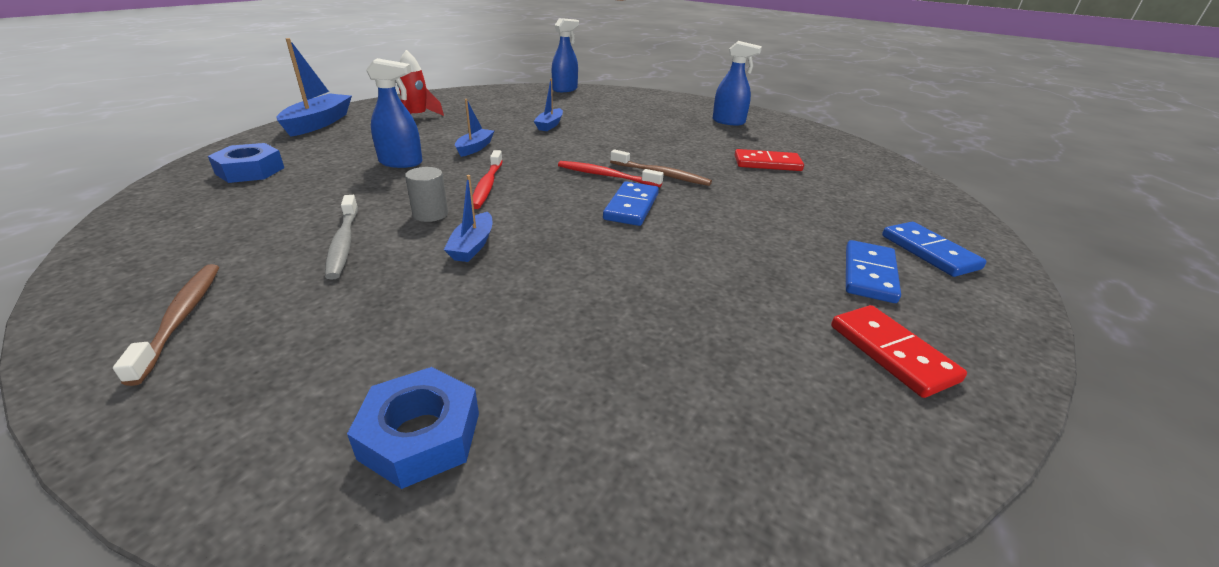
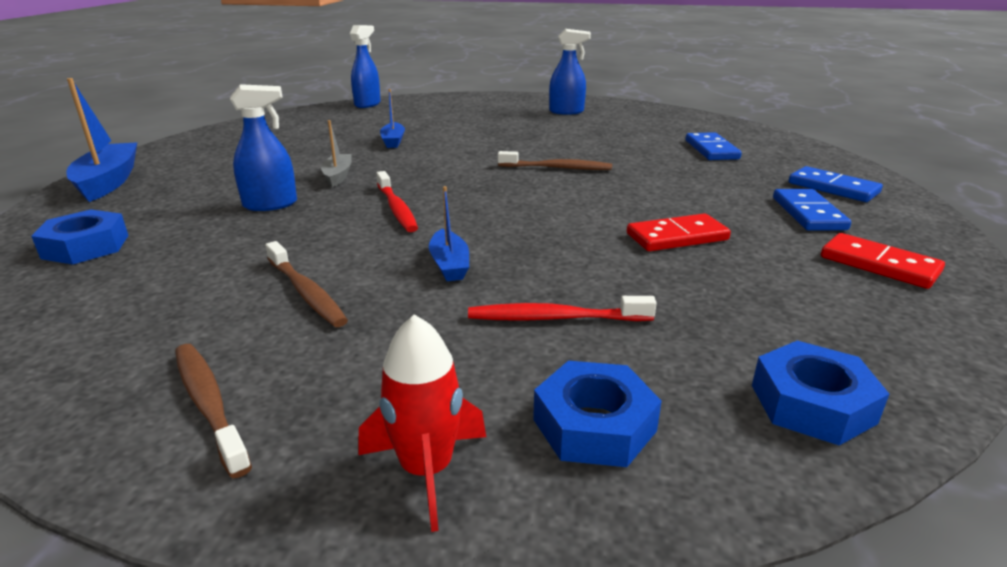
camera: 20 degrees left, 5 degrees down
(344, 243) = (306, 292): grey toothbrush -> brown toothbrush
(417, 117) = (229, 156): red rocket -> red rocket (426, 470)
(430, 214) = (369, 246): grey cylinder -> none
(475, 148) = (338, 176): blue boat -> grey boat
(606, 176) = (507, 178): red toothbrush -> red toothbrush (555, 318)
(631, 207) = (561, 200): blue domino -> blue domino (711, 150)
(645, 489) = (812, 404): none -> blue nut
(767, 163) = (640, 142): red domino -> red domino (677, 237)

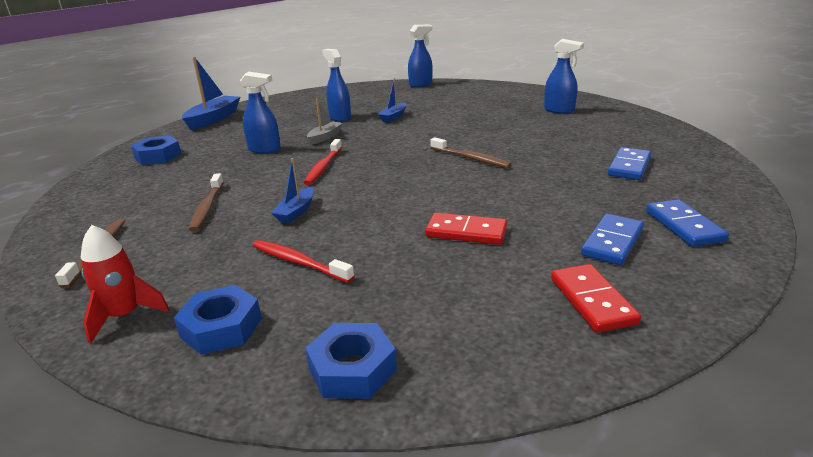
camera: 35 degrees right, 0 degrees up
(320, 152) = (340, 118): none -> blue spray bottle

